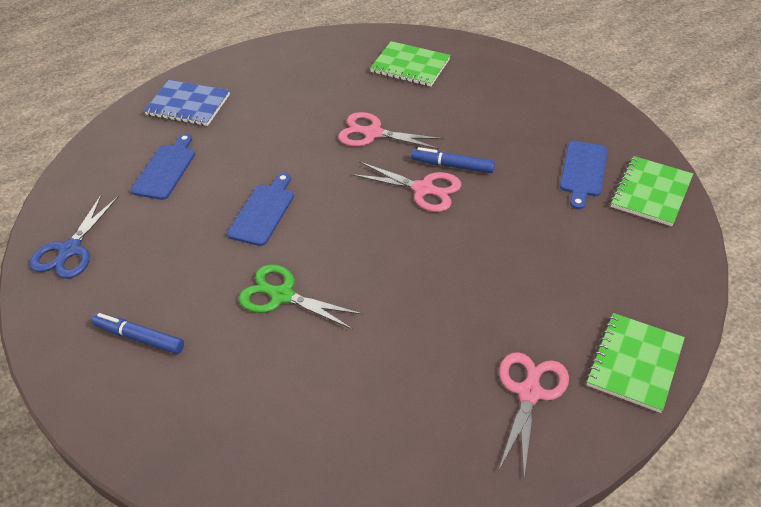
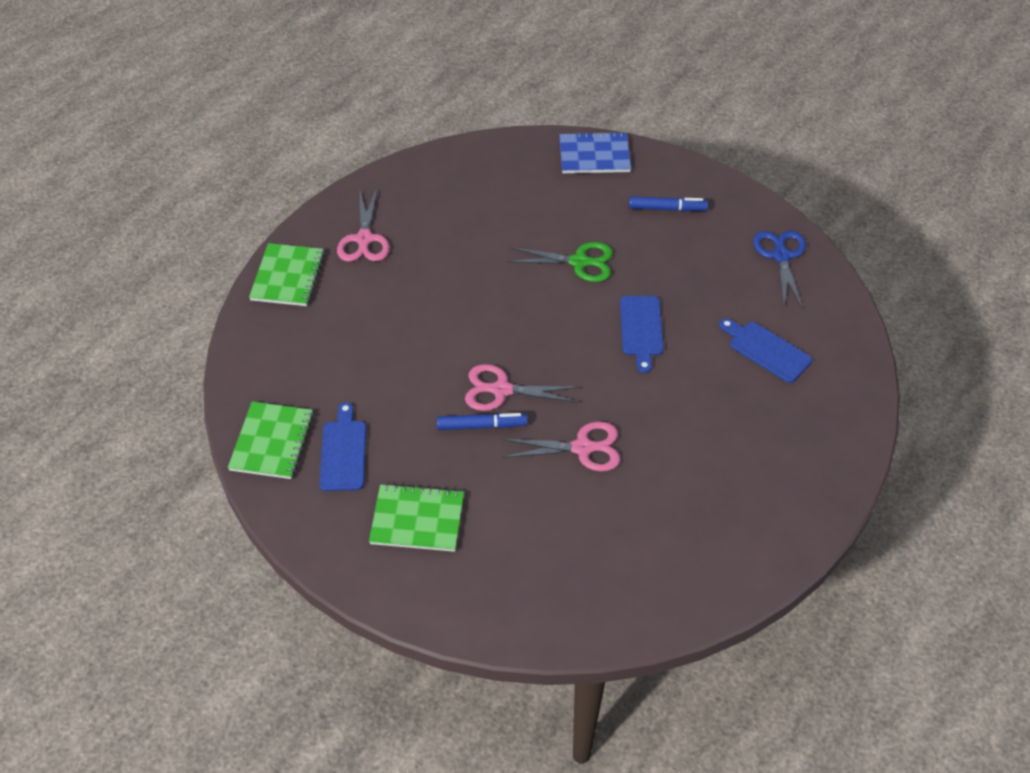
camera: 160 degrees right, 5 degrees up
(165, 169) = (766, 350): blue cutting board -> blue cutting board turned 135 degrees clockwise
(188, 105) = (811, 437): blue notebook -> blue notebook (594, 155)
(410, 66) = (585, 571): green notebook -> green notebook (417, 519)

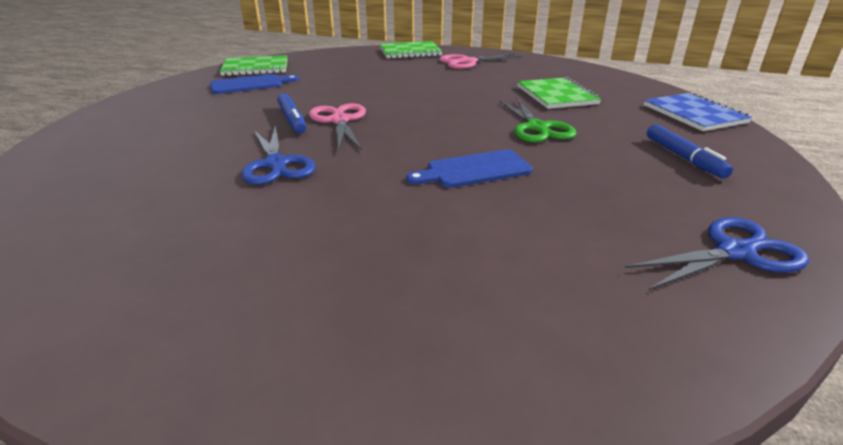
camera: 70 degrees right, 20 degrees down
(417, 519) = (179, 113): green notebook -> green notebook (556, 95)
(582, 448) = (276, 164): pink scissors -> blue scissors
(766, 350) = (521, 267): blue cutting board -> none

